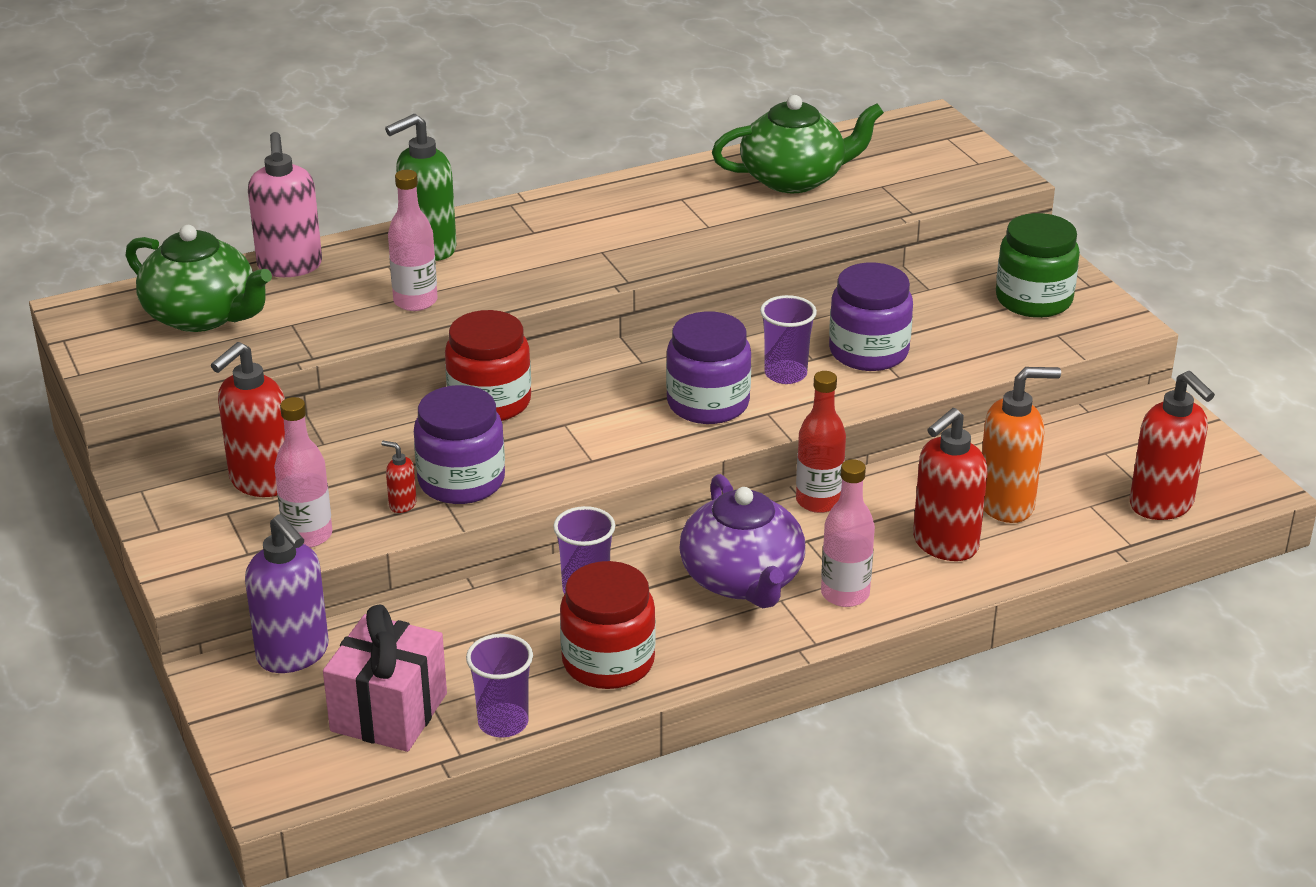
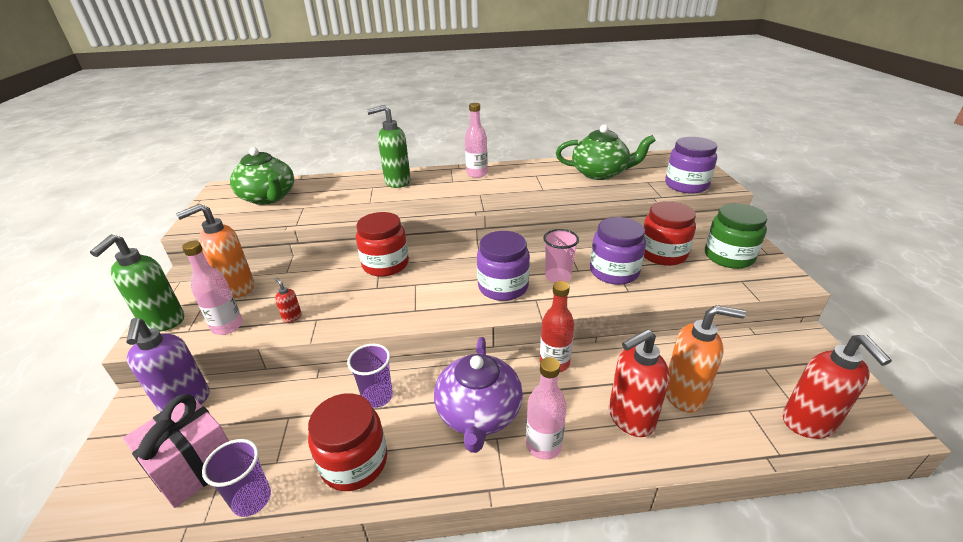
camera: 20 degrees right, 0 degrees up
(189, 550) = (163, 322): none -> green soap dispenser
(261, 482) = (237, 288): red soap dispenser -> orange soap dispenser
(290, 267) = (328, 182): pink soap dispenser -> none
(415, 301) = (369, 205): pink bottle -> pink bottle (477, 174)
(461, 481) = (334, 309): purple jar -> purple jar (686, 185)
(785, 374) = (558, 277): purple cup -> pink cup
(934, 311) = (662, 254): none -> red jar

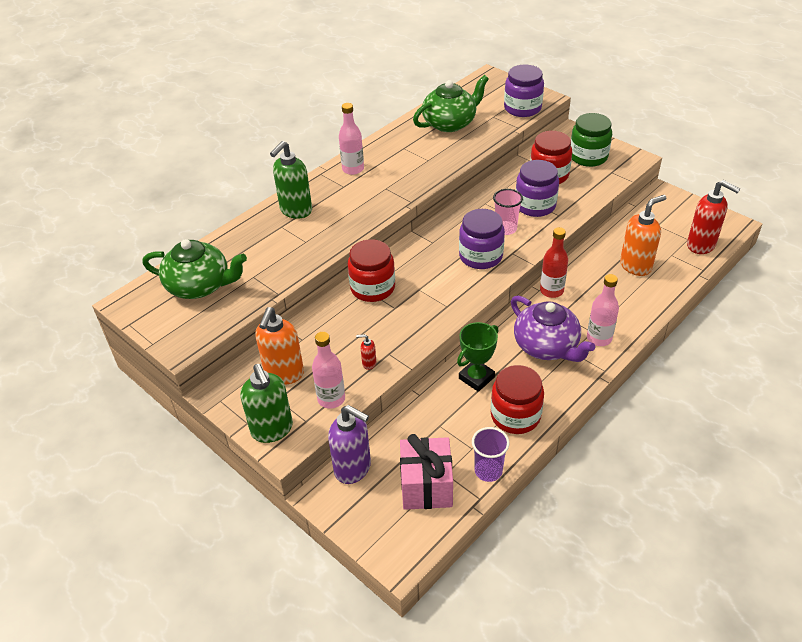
camera: 40 degrees left, 10 degrees up
(377, 396) = (476, 378): purple cup -> green trophy
(630, 418) = (624, 296): red soap dispenser -> none

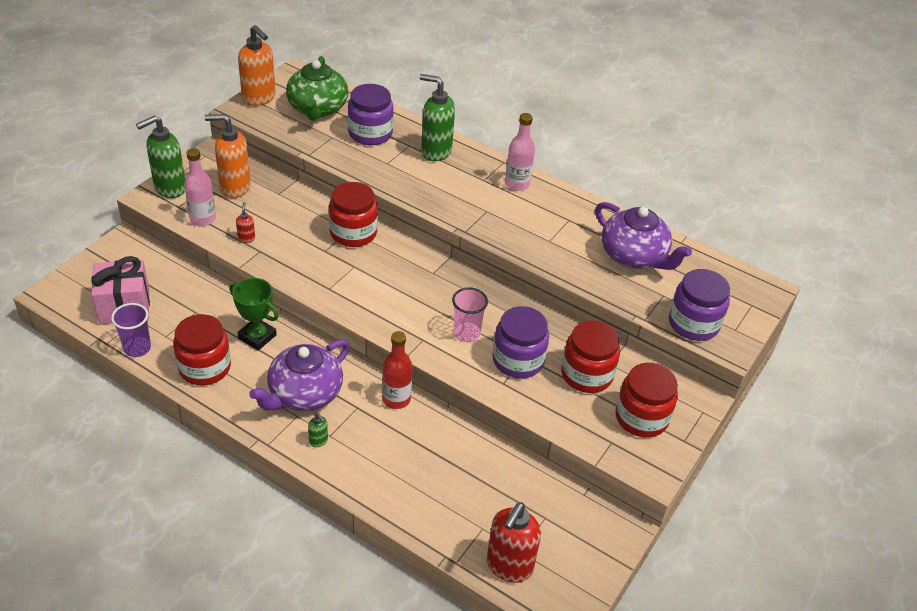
camera: 75 degrees right, 0 degrees up
(353, 468) = (149, 258): purple soap dispenser -> none
(450, 123) = (634, 256): green teapot -> purple teapot
(480, 256) = (413, 312): purple jar -> purple jar (370, 133)
(588, 157) = (641, 417): green jar -> red jar
(599, 338) = (318, 441): pink bottle -> green soap dispenser
(636, 266) = (453, 486): orange soap dispenser -> orange soap dispenser (259, 98)

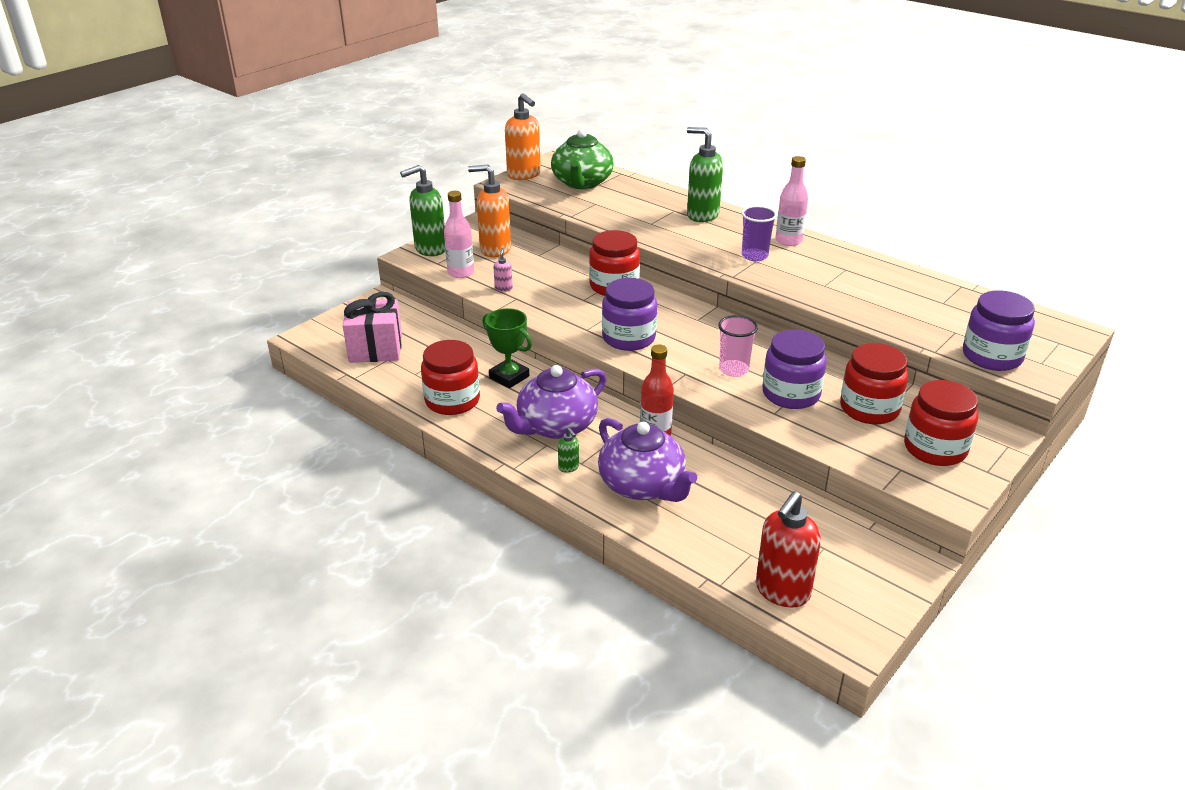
camera: 10 degrees right, 10 degrees down
(137, 348) = (385, 383): purple cup -> purple cup (754, 256)
(246, 238) = (503, 288): red soap dispenser -> pink soap dispenser
(370, 133) = (634, 201): purple jar -> purple jar (628, 338)
(634, 256) = (919, 299): purple teapot -> purple teapot (643, 486)

